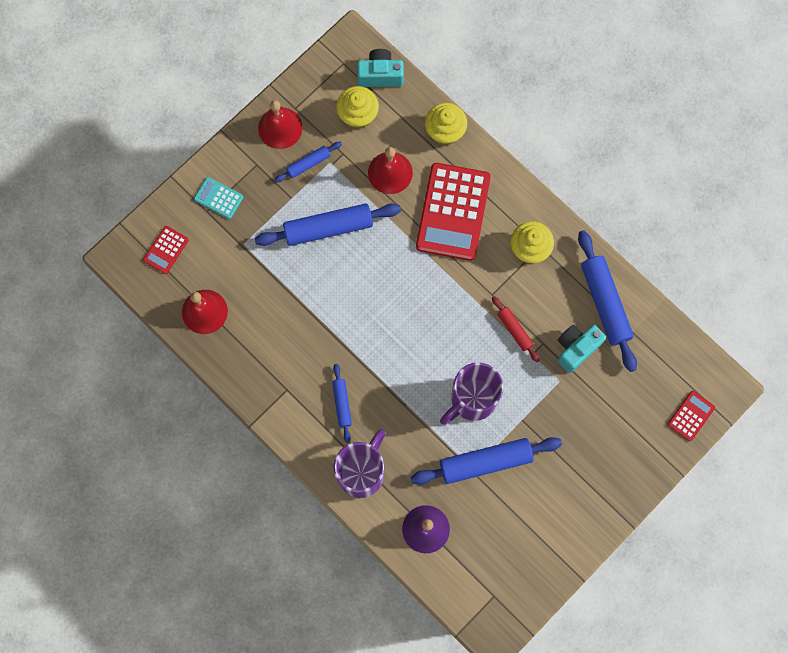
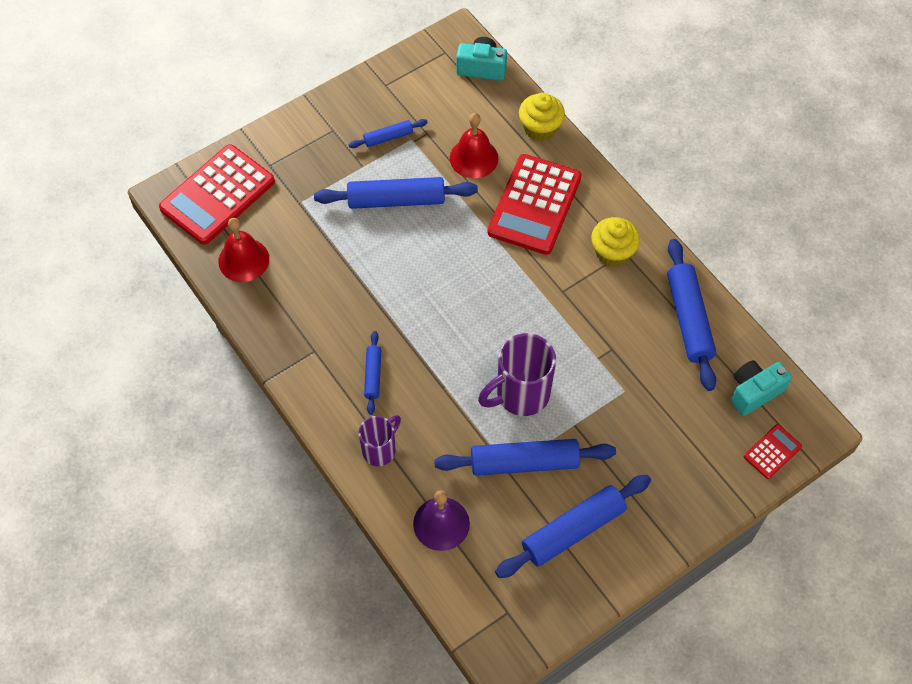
camera: 10 degrees right, 15 degrees down
(166, 250) = (217, 195): red calculator -> red calculator, size x2.17
(218, 198) = (286, 155): turquoise calculator -> none
(280, 128) = (366, 100): red bell -> none
(358, 115) = (450, 101): yellow cupcake -> none
(362, 472) = (380, 450): purple mug -> purple mug, size x0.62
(514, 330) = (582, 331): red rolling pin -> none
(535, 515) = (573, 530): none -> blue rolling pin
(576, 348) = (649, 360): turquoise camera -> turquoise camera (754, 392)

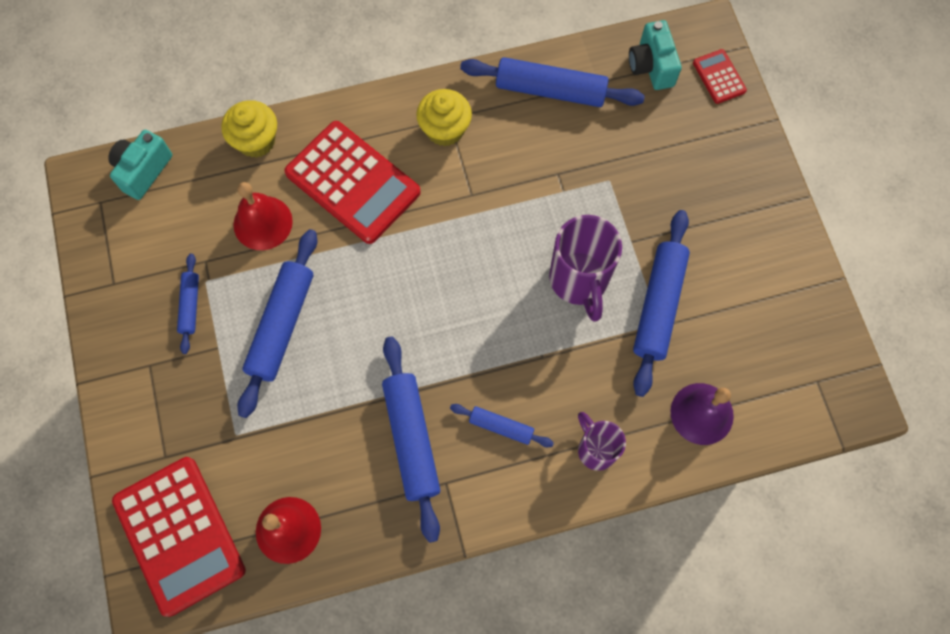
camera: 70 degrees left, 10 degrees up
(573, 530) = (747, 286): blue rolling pin -> blue rolling pin (411, 439)

